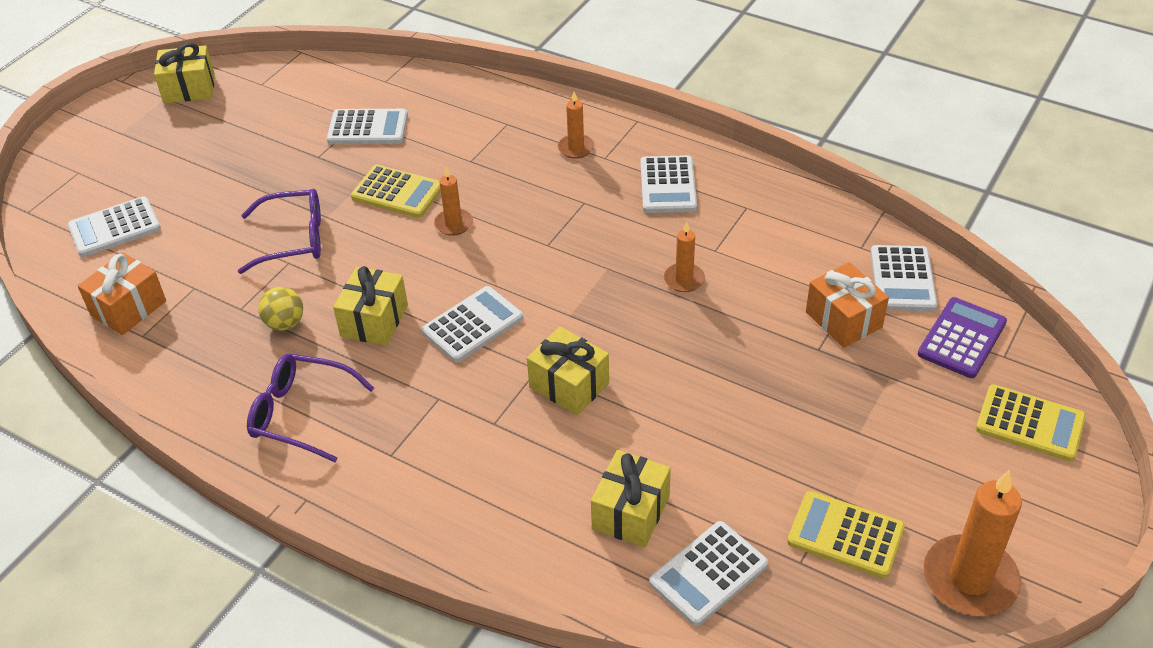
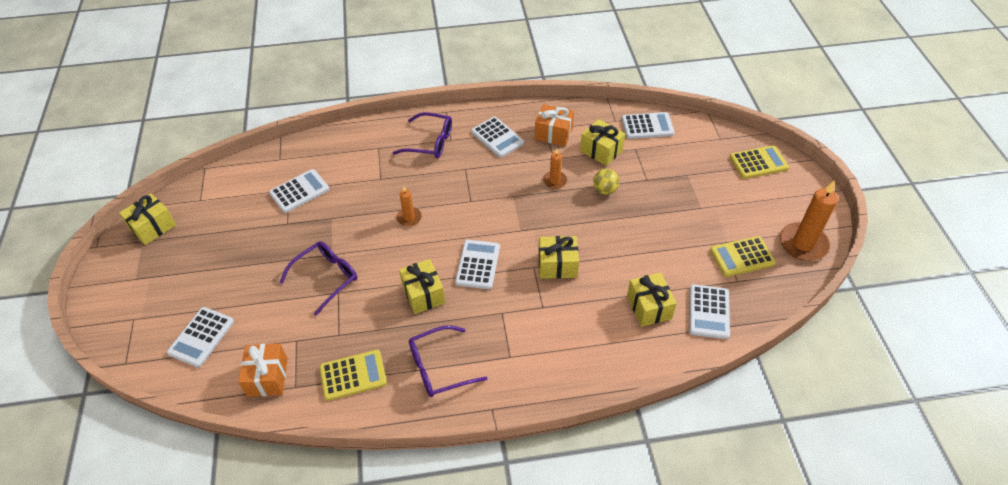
camera: 40 degrees left, 5 degrees up
(285, 323) = (374, 326): yellow ball -> yellow ball (605, 190)
(397, 192) = (358, 218): yellow calculator -> yellow calculator (353, 375)
(576, 148) = (430, 142): orange candle -> purple glasses
(794, 276) = (601, 151): none -> yellow gift
(843, 319) = (643, 159): orange gift -> orange gift (553, 134)
(902, 279) = (647, 126): white calculator -> white calculator turned 60 degrees counterclockwise
(962, 338) = (697, 140): purple calculator -> none

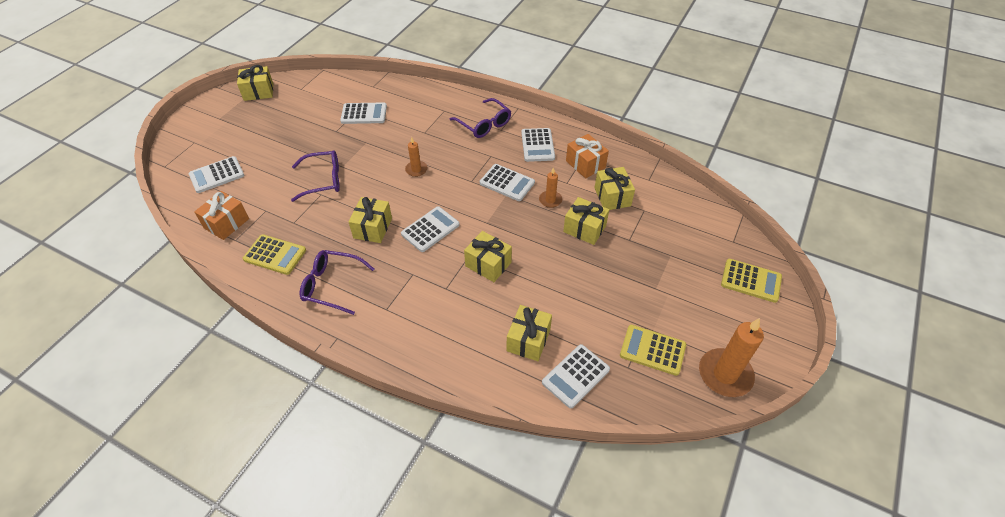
camera: 35 degrees right, 0 degrees up
(605, 190) = (584, 229): yellow ball -> yellow gift
(647, 126) = (673, 198): white calculator -> white calculator (507, 183)

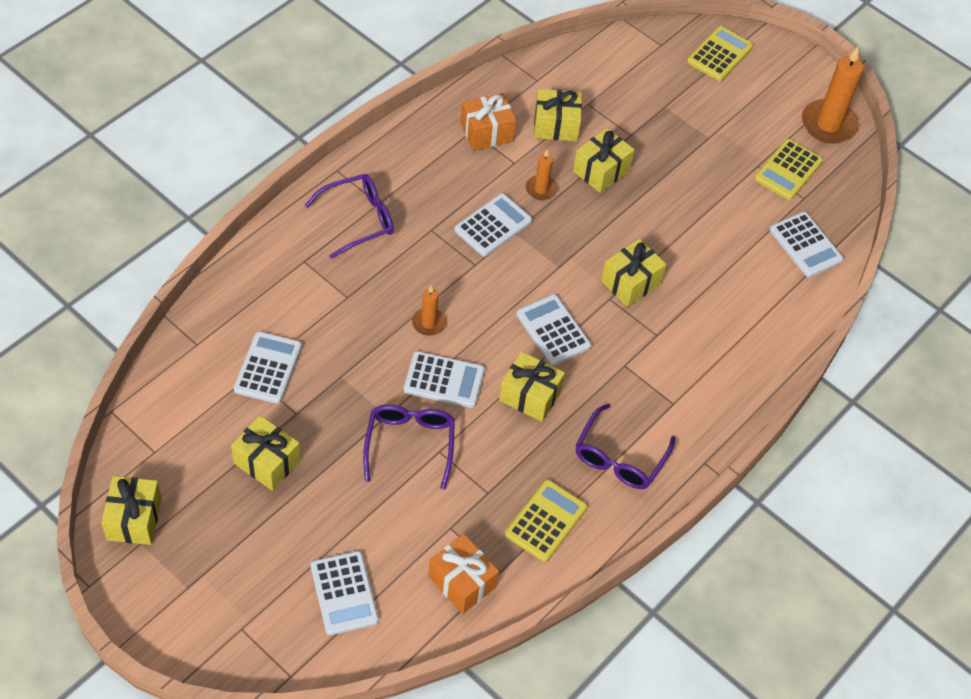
camera: 80 degrees left, 5 degrees up
(528, 340) = (751, 273): yellow gift -> yellow gift (267, 462)
(537, 145) = (429, 171): white calculator -> white calculator (444, 380)

